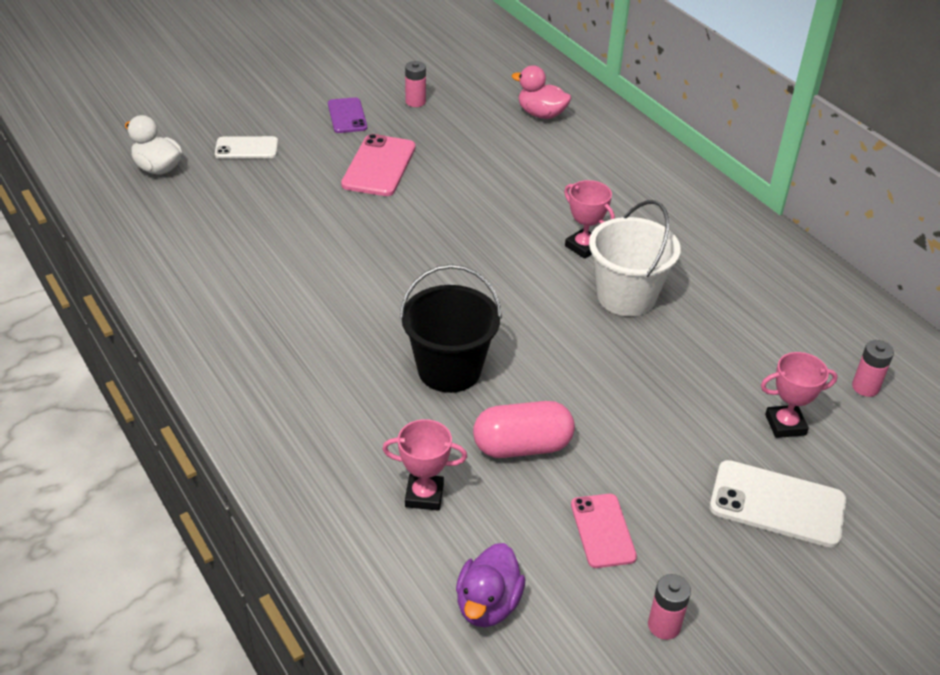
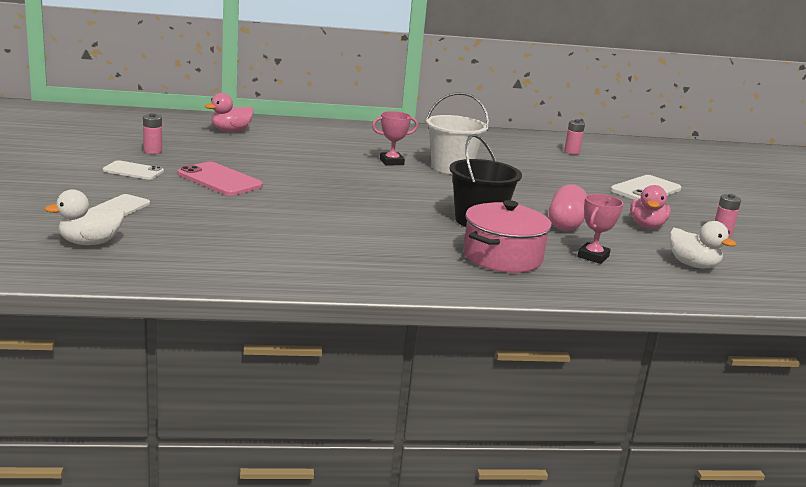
camera: 65 degrees left, 20 degrees down
(347, 116) = (133, 171): purple phone -> white phone
(349, 417) = (502, 257): none -> pink pot
(488, 605) = (693, 265): purple duck -> white duck
(602, 531) = (646, 226): pink phone -> pink duck
(785, 425) = (588, 172): pink trophy -> none

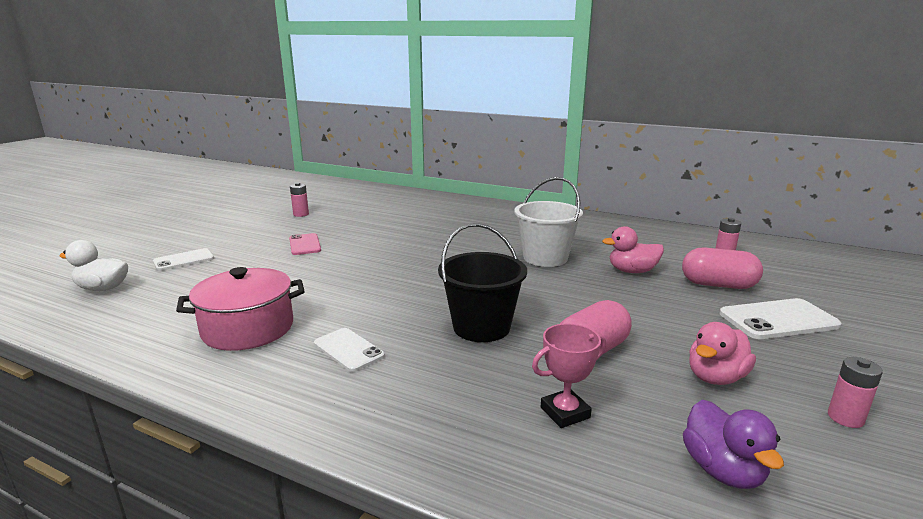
camera: 35 degrees right, 0 degrees up
(133, 171) = (255, 229): white phone -> white phone (348, 350)
(219, 180) = (305, 244): pink phone -> pink phone, size x0.65
(231, 131) = (391, 203): pink duck -> pink duck (632, 271)
(391, 162) = (489, 245): pink trophy -> none
(502, 257) = (437, 384): pink pot -> pink pot (248, 328)
(590, 173) = (718, 285): none -> pink capsule
(693, 265) = (722, 470): white duck -> purple duck

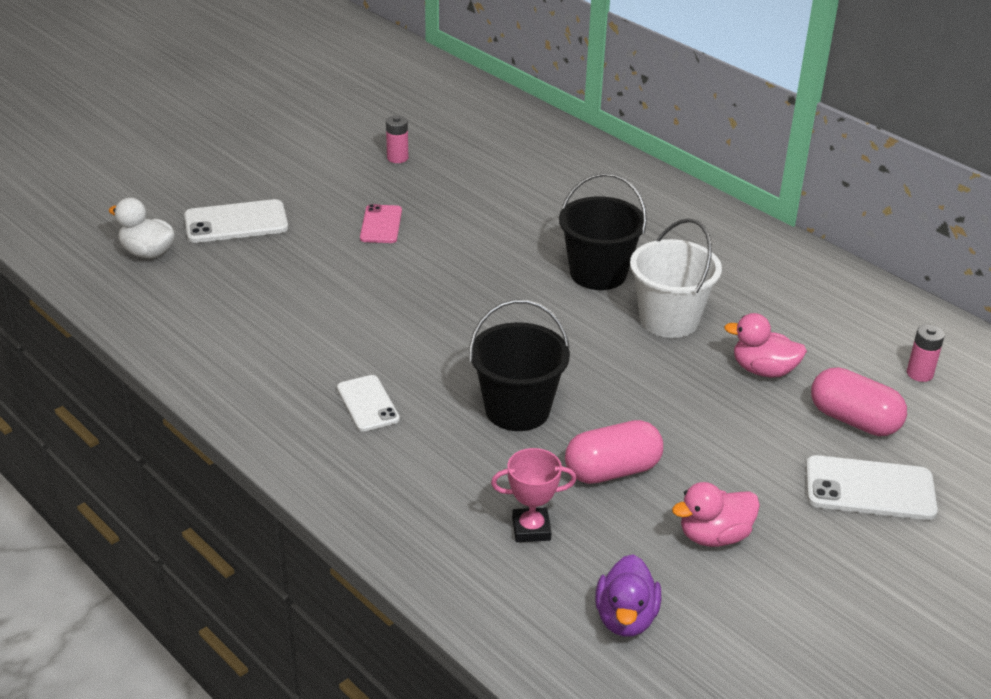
camera: 20 degrees right, 15 degrees up
(184, 260) = (236, 222): white phone -> white phone, size x1.53
(248, 328) = (280, 350): pink pot -> none
(477, 244) = (598, 273): none -> black bucket
(845, 418) = (798, 611): pink battery -> none

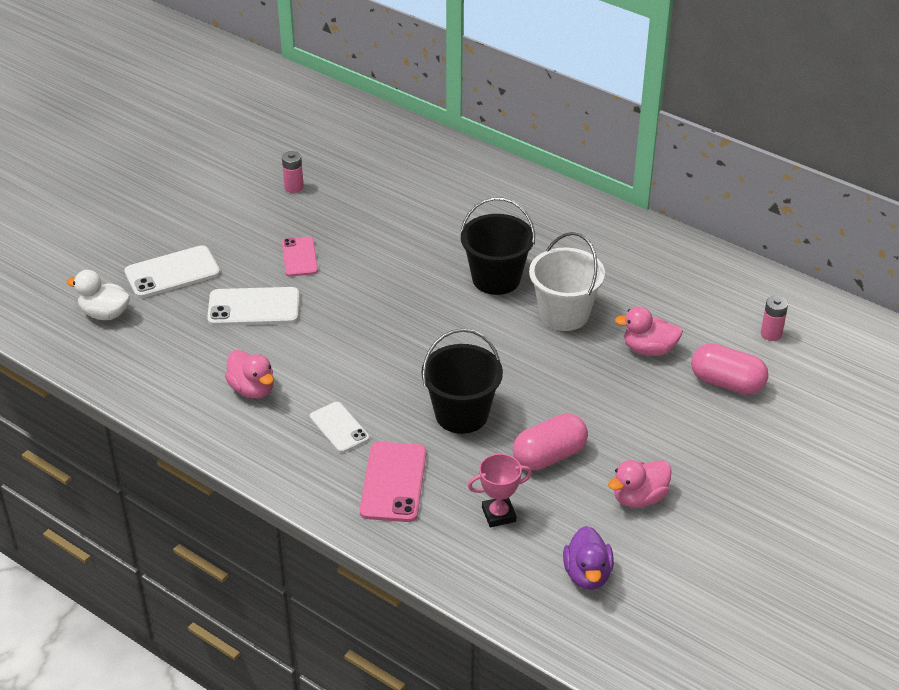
camera: 10 degrees left, 5 degrees up
(281, 349) = (252, 389): none -> pink duck
(413, 473) = (393, 482): none -> pink phone
(869, 489) = (748, 440): white phone -> white phone (253, 307)

